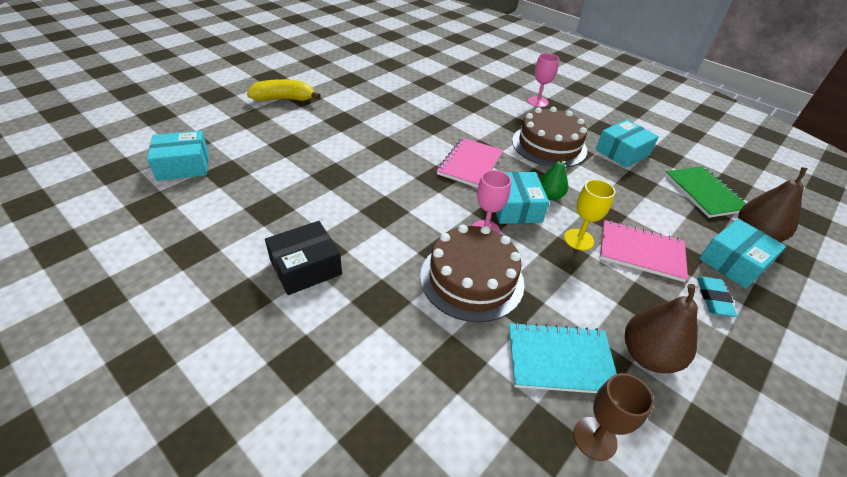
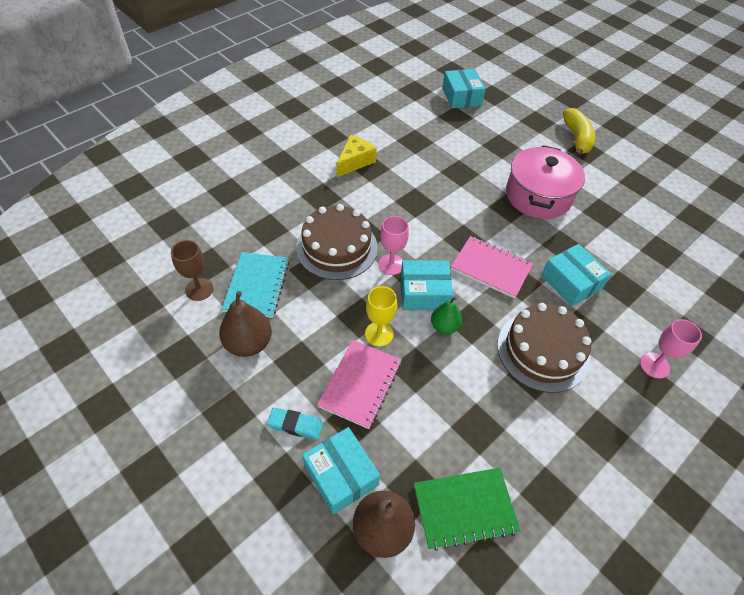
camera: 95 degrees right, 10 degrees up
(306, 267) = (355, 161): black box -> yellow cheese
(369, 129) = (538, 196): none -> pink pot
(622, 152) = (544, 435): turquoise box -> turquoise box (571, 282)

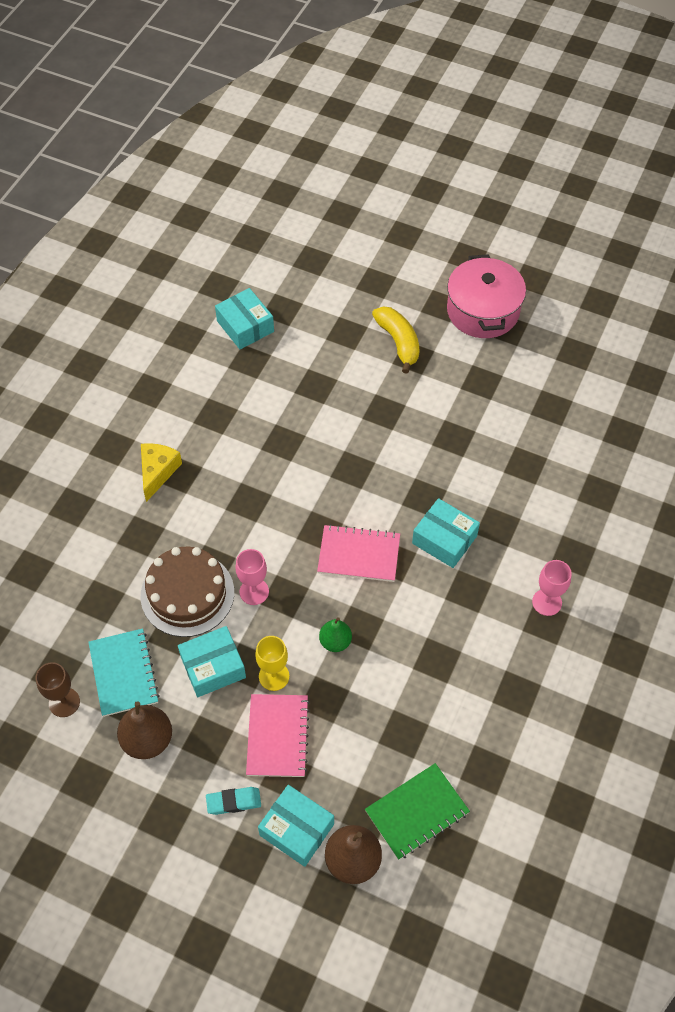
camera: 20 degrees left, 5 degrees up
(424, 293) = (301, 611): turquoise box -> turquoise box (213, 667)
(538, 196) = (379, 441): pink pot -> pink pot (483, 311)
(543, 351) = (439, 629): brown cake -> none

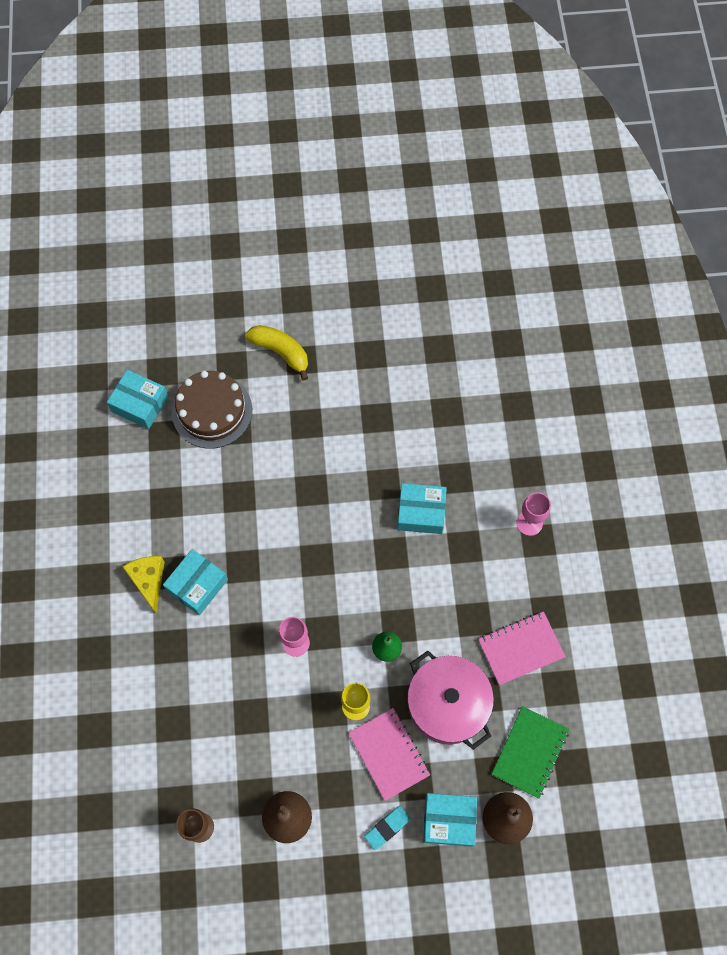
camera: 30 degrees left, 10 degrees up
(123, 673) = (233, 774): turquoise notebook -> none
(187, 594) = (242, 675): brown cake -> brown cake (212, 411)
(213, 667) = (302, 726): turquoise box -> turquoise box (197, 585)
(359, 555) = (361, 563): pink notebook -> pink notebook (520, 649)
(483, 311) = (334, 287): pink pot -> pink pot (447, 704)

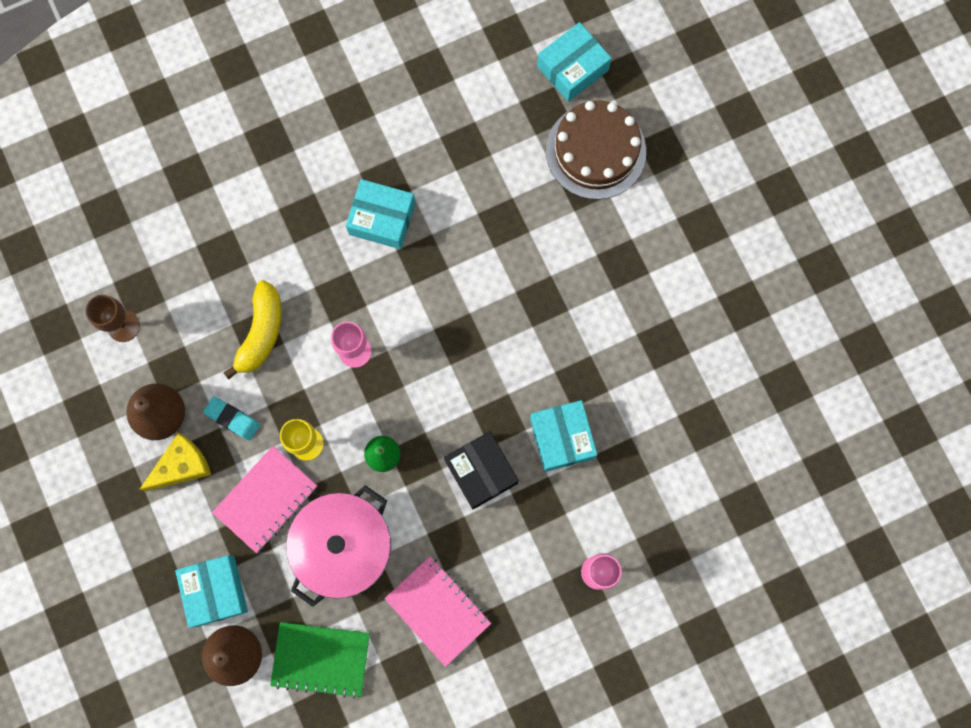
camera: 70 degrees right, 10 degrees up
(140, 404) = (572, 68): turquoise box -> turquoise box turned 45 degrees clockwise
(148, 581) = (368, 164): yellow cheese -> yellow cheese (182, 466)
(281, 352) = (703, 200): yellow banana -> yellow banana (261, 333)
(387, 828) = (186, 526): turquoise eraser -> turquoise eraser (232, 419)
(426, 580) = (481, 472): none -> black box

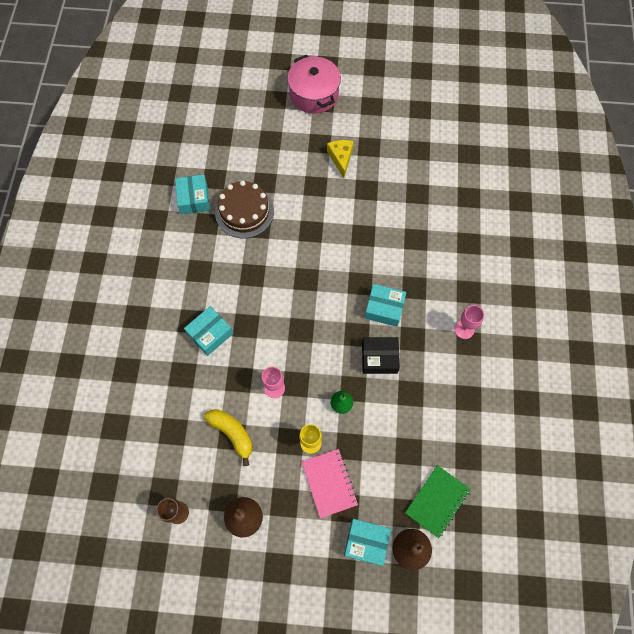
camera: 60 degrees left, 10 degrees down
(182, 466) = (282, 522): yellow cheese -> yellow cheese (341, 158)
(232, 419) = (272, 477): turquoise eraser -> none
(343, 546) = (380, 453): pink pot -> pink pot (314, 94)
(438, 610) = (442, 421): pink notebook -> none

